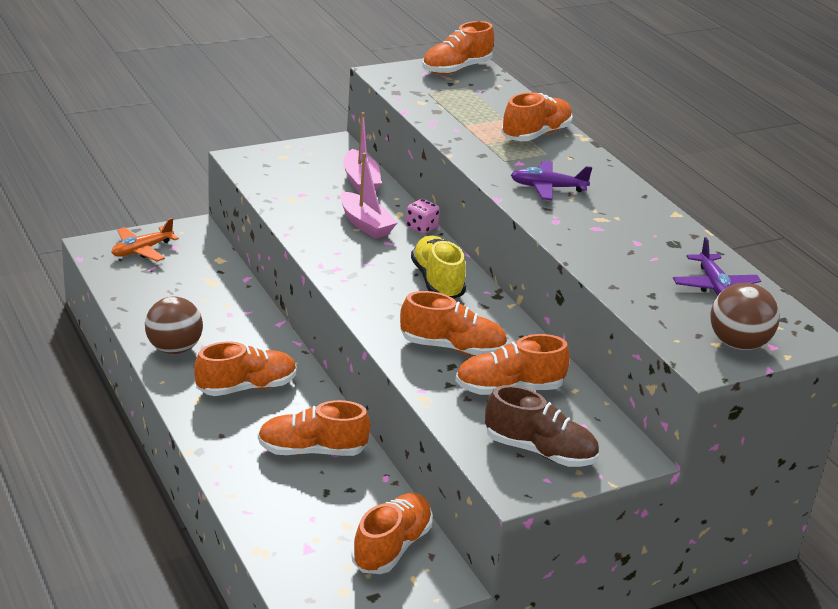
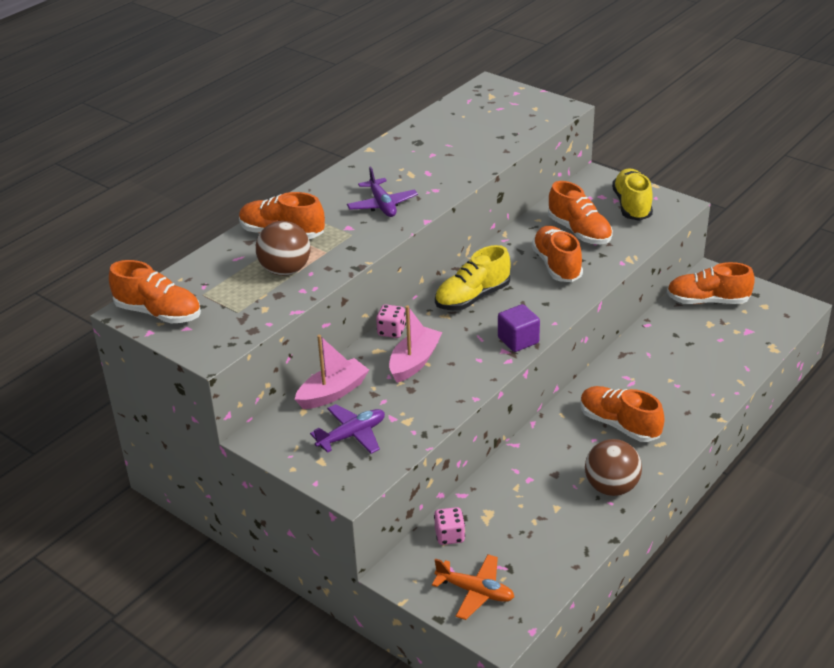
camera: 110 degrees left, 5 degrees up
(208, 259) = (449, 536): none -> pink dice
(312, 450) = (655, 364): orange shoe -> none
(345, 280) = (518, 340): none -> purple cube
(539, 451) = (632, 206): brown shoe -> yellow shoe
(714, 286) = (463, 119): purple plane -> purple plane (352, 435)
(738, 344) = (527, 102): brown ball -> brown ball (285, 270)

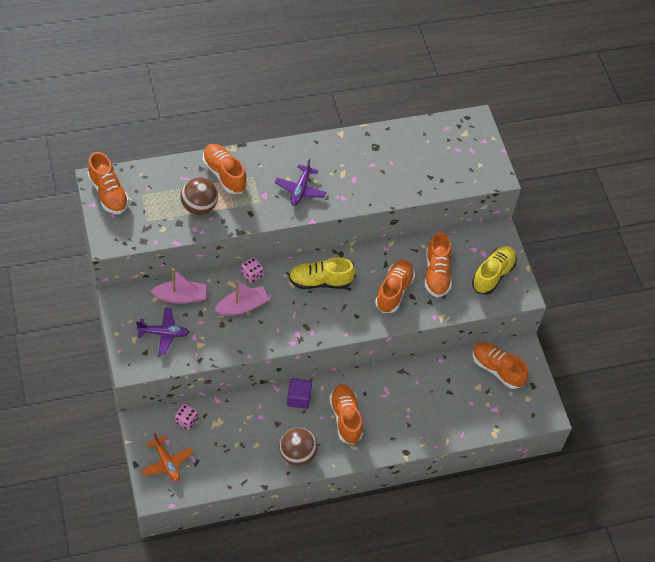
camera: 30 degrees right, 20 degrees up
(518, 340) = (312, 332): purple cube -> purple cube (298, 398)

